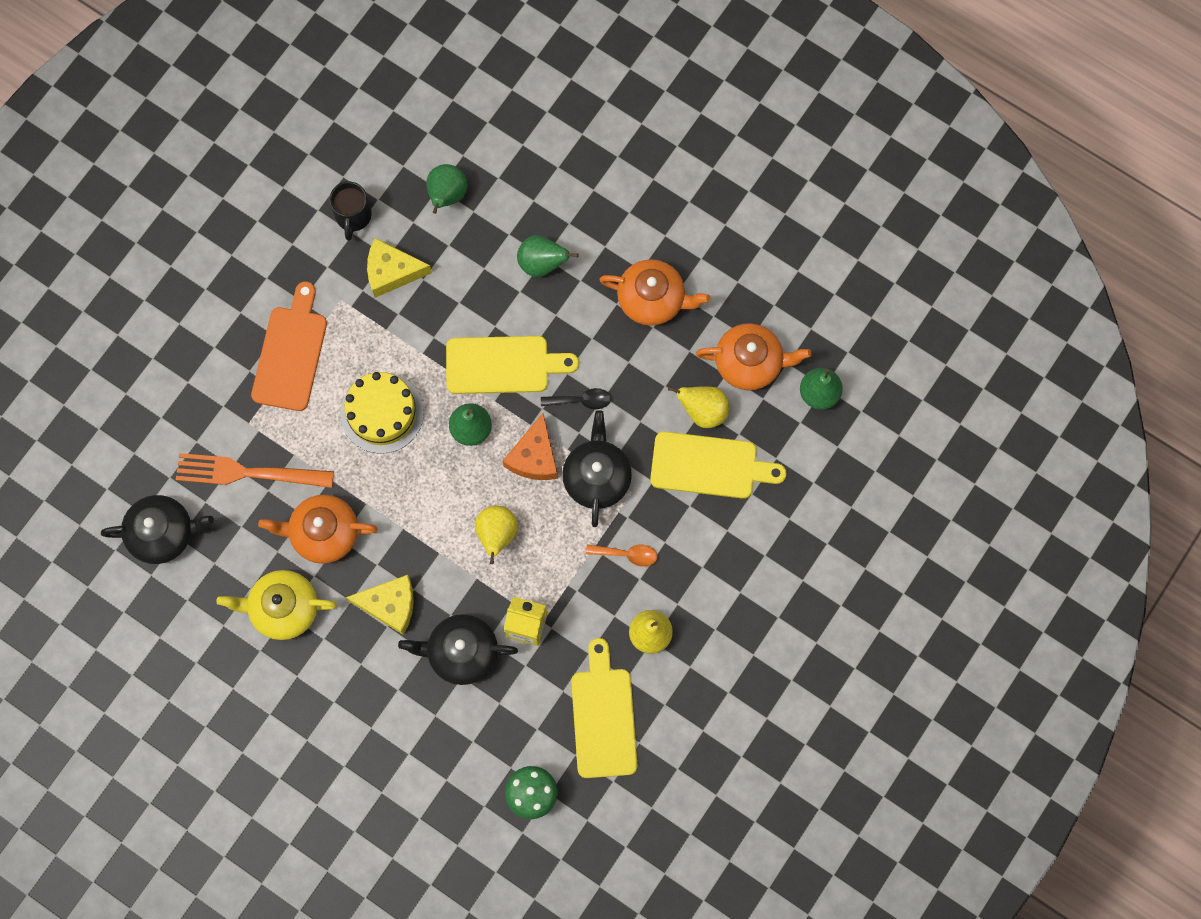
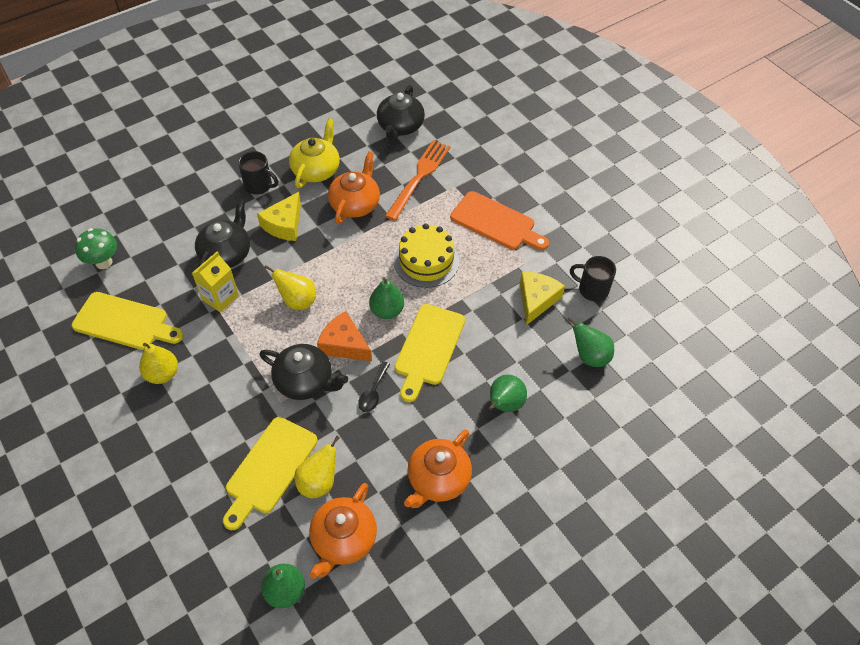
camera: 110 degrees right, 20 degrees down
(338, 669) = (259, 185): none -> black mug
(627, 554) = (232, 380): orange spoon -> none

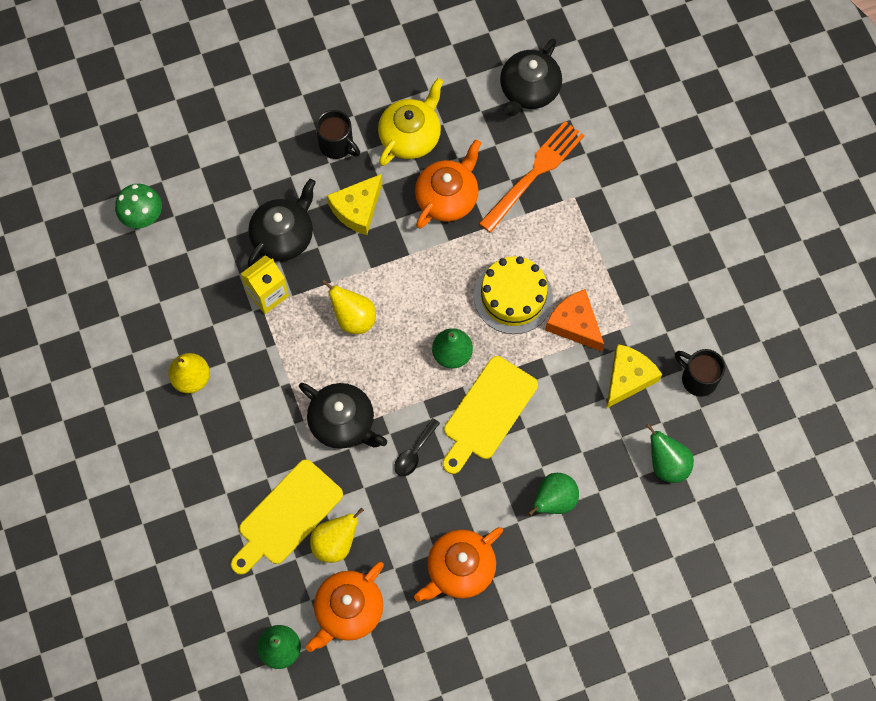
camera: 15 degrees right, 15 degrees up
(124, 322) = (158, 303): yellow cutting board -> none
(344, 344) = (394, 386): orange cheese -> orange cheese (574, 324)
(496, 222) = (610, 261): orange cutting board -> none

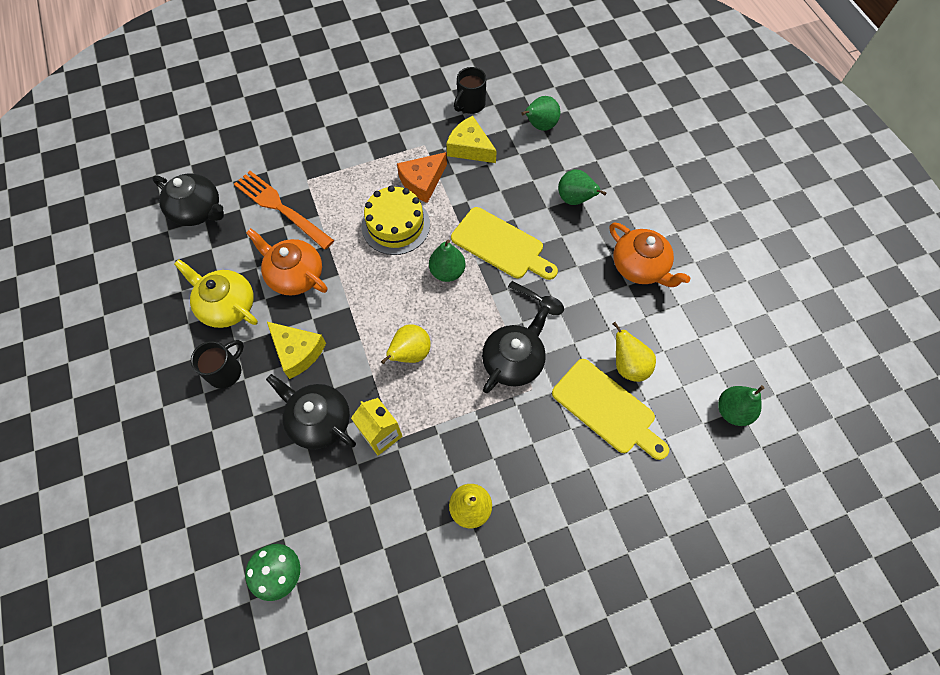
camera: 90 degrees left, 5 degrees down
(348, 610) = (688, 354): orange teapot -> none

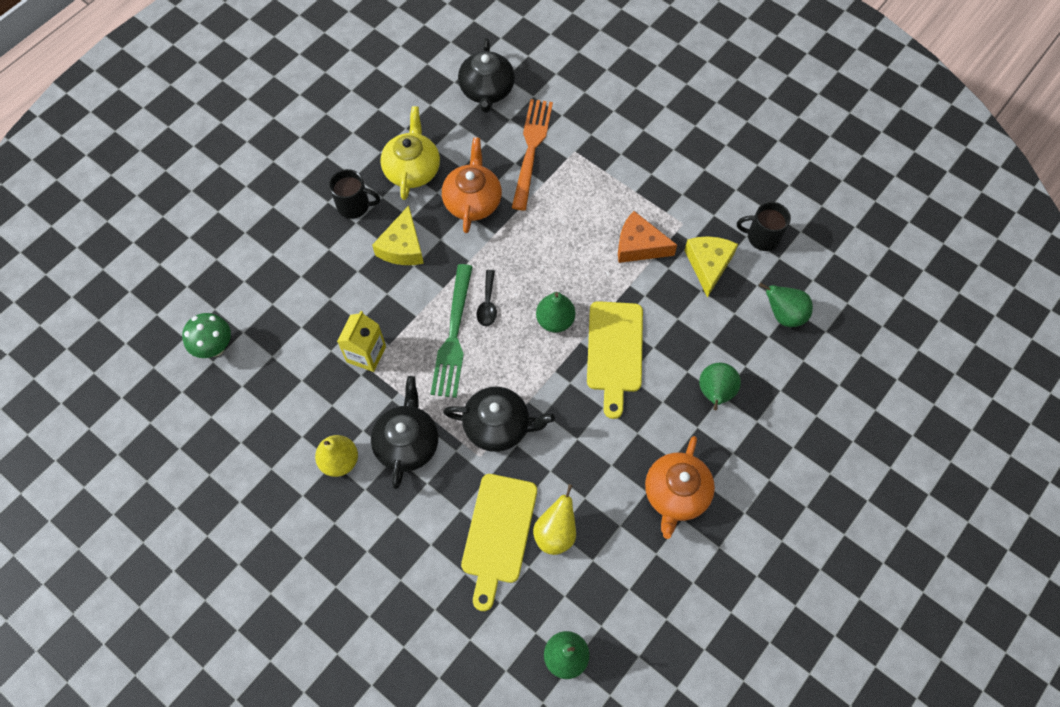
camera: 60 degrees right, 0 degrees up
(319, 420) = (352, 299): black teapot -> black teapot (407, 443)
(395, 225) = (576, 250): yellow cake -> none
(410, 353) = (453, 335): yellow pear -> green fork
(540, 301) = (575, 418): black spoon -> black spoon (487, 304)

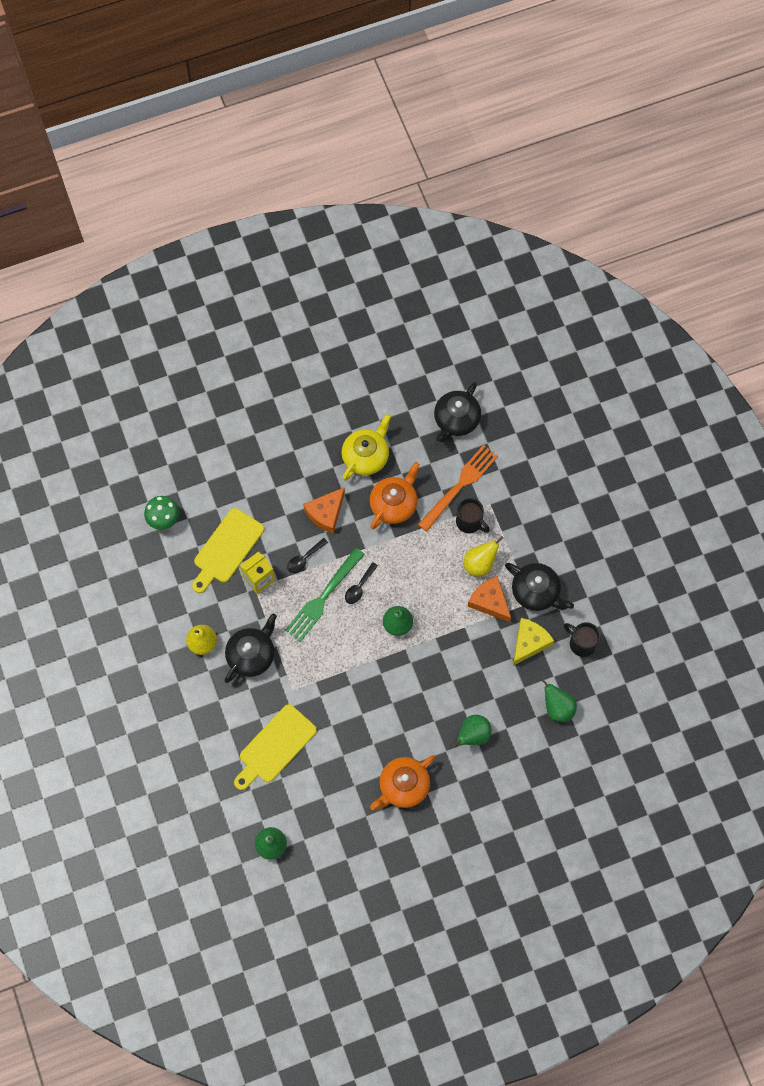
camera: 30 degrees right, 5 degrees up
(354, 206) = (310, 463): black mug -> black mug (470, 522)
(402, 247) = (326, 513): yellow cheese -> orange cheese
(407, 306) = (304, 559): none -> black spoon
(498, 426) = (316, 676): black teapot -> black teapot (536, 592)
(555, 533) = (311, 766): yellow pear -> yellow pear (480, 564)
(614, 352) = (424, 669): yellow cutting board -> yellow cutting board (226, 549)

